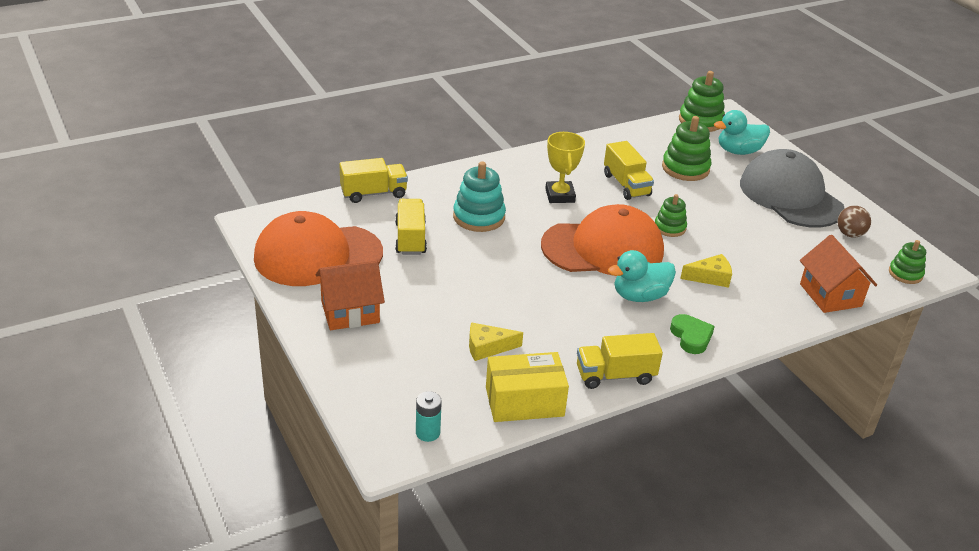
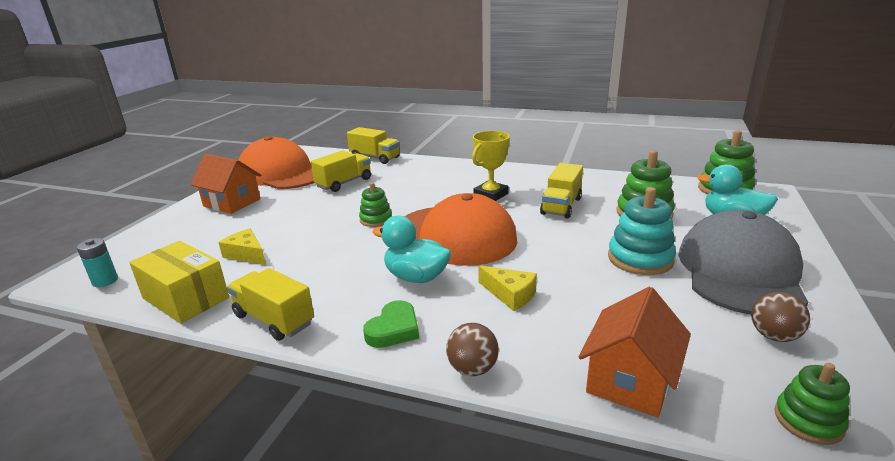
camera: 50 degrees right, 10 degrees down
(479, 217) = (408, 187): turquoise stacking toy -> turquoise stacking toy (640, 259)
(669, 228) = (544, 245): green stacking toy -> green stacking toy (376, 219)
(764, 333) = (472, 369): none -> brown ball

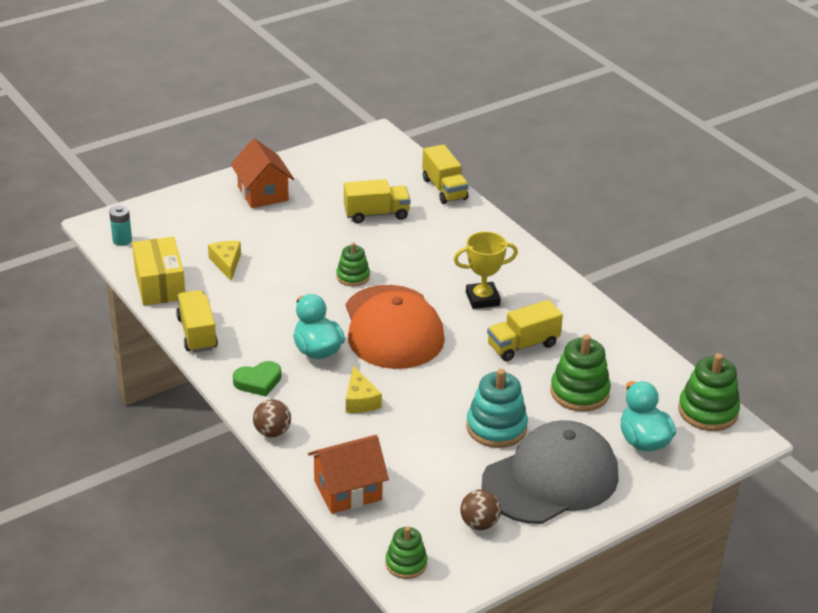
camera: 35 degrees right, 10 degrees up
(282, 173) = (337, 170): orange cap -> none

